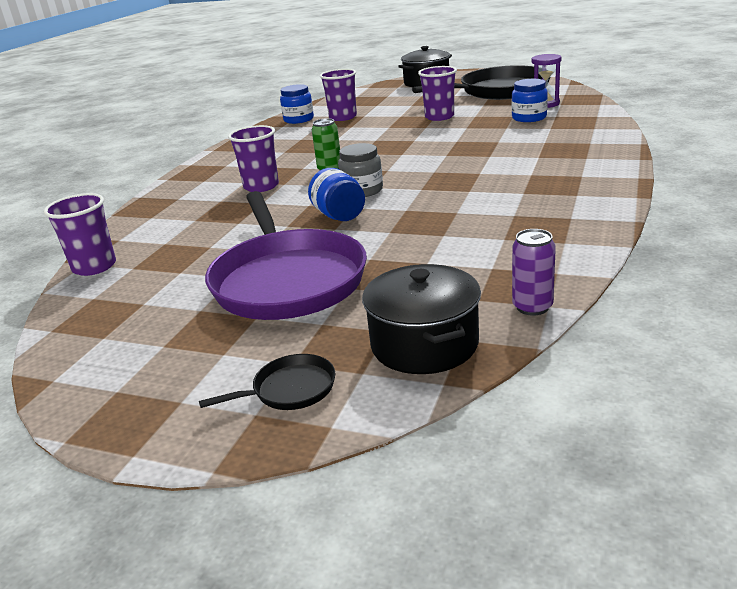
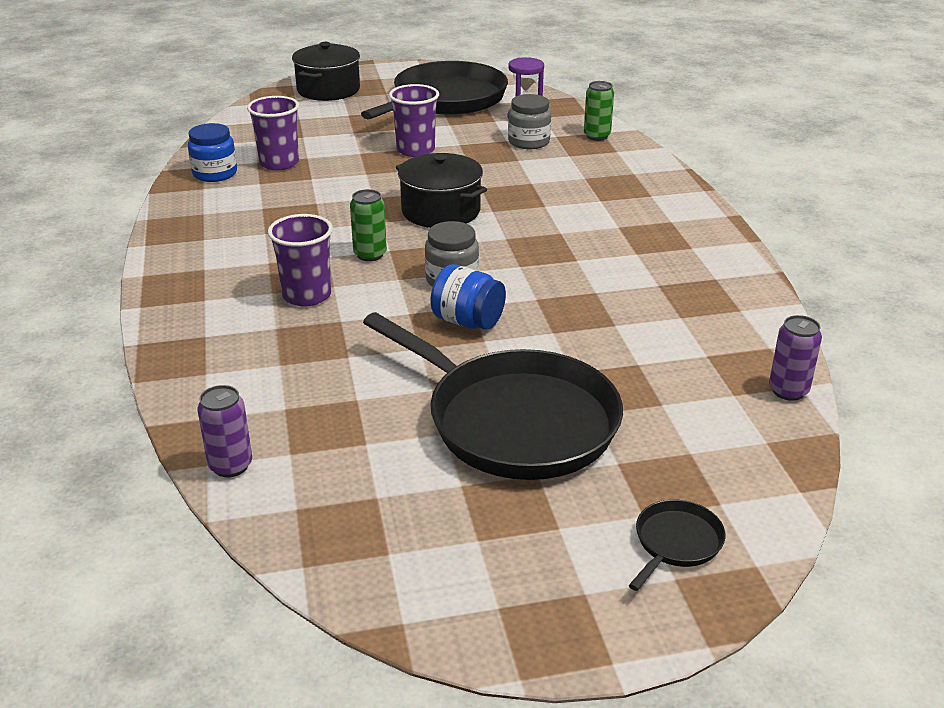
camera: 35 degrees left, 5 degrees up
(94, 267) = (230, 465): purple cup -> purple can
(287, 280) = (515, 421): purple pan -> black pan
(424, 344) = (740, 456): black pot -> black pot (441, 211)
(529, 118) = (528, 142): blue jar -> grey jar
(589, 118) = (597, 136): none -> green can

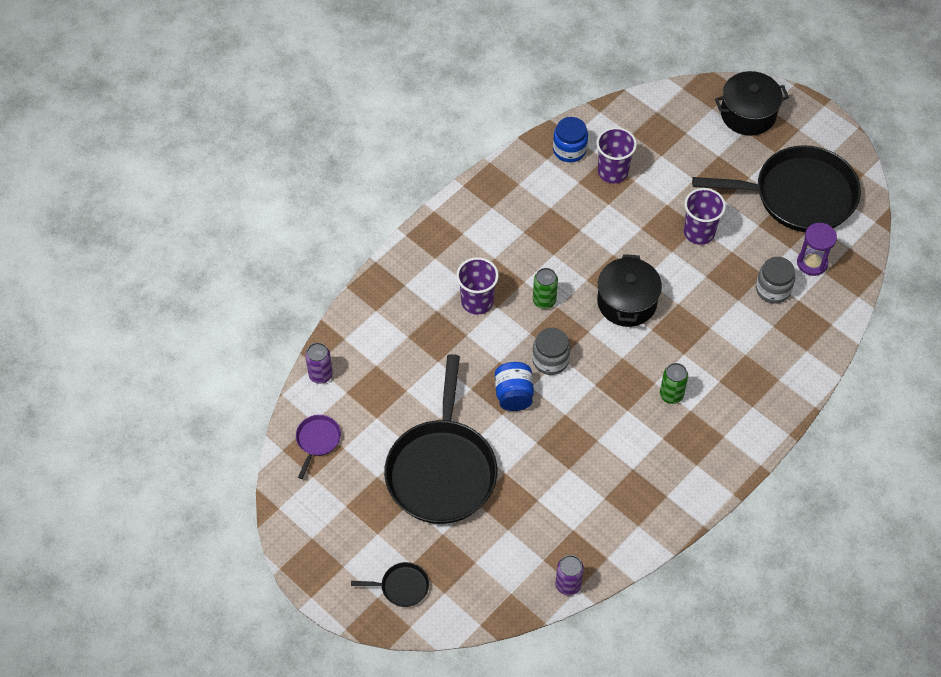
camera: 55 degrees right, 25 degrees up
(332, 518) = (317, 440): none -> purple pan
(597, 136) = (821, 325): green can -> green can (671, 395)

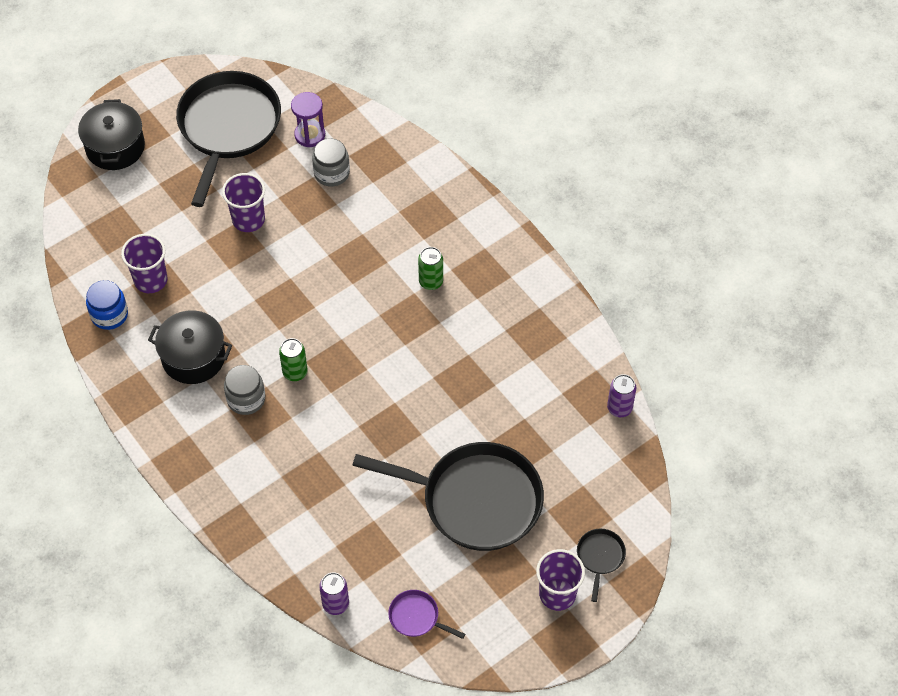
camera: 80 degrees left, 0 degrees up
(477, 301) = (280, 435): purple cup -> purple cup (557, 594)
(514, 395) = (401, 419): blue jar -> none
(550, 360) = (367, 379): grey jar -> grey jar (246, 399)
(627, 302) = (315, 298): black pot -> black pot (193, 357)

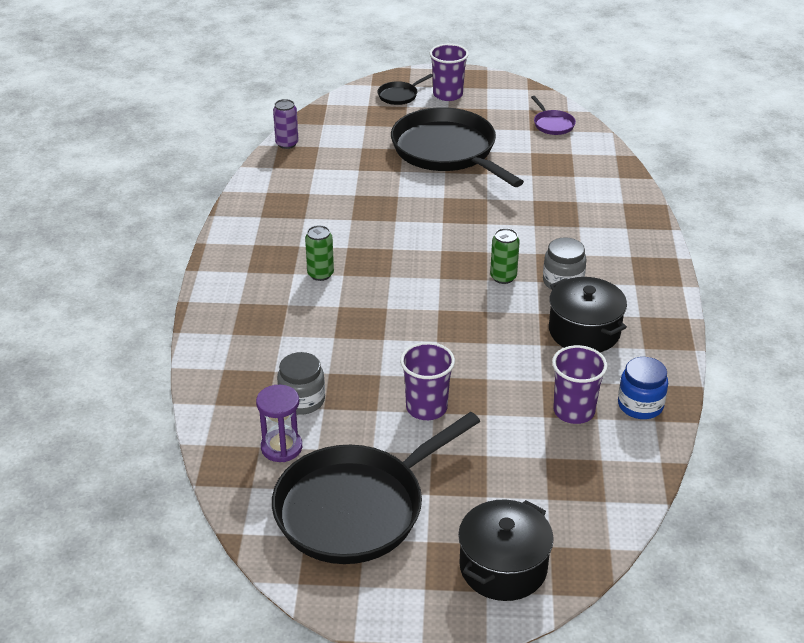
camera: 140 degrees left, 20 degrees down
(335, 604) = (603, 152): purple can -> none

